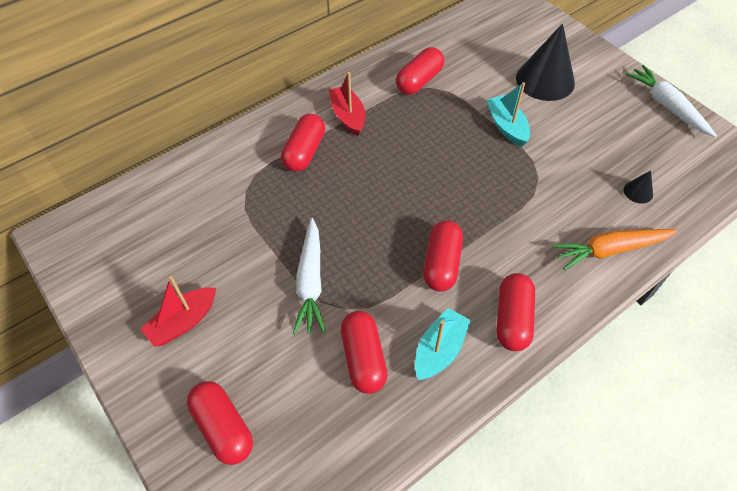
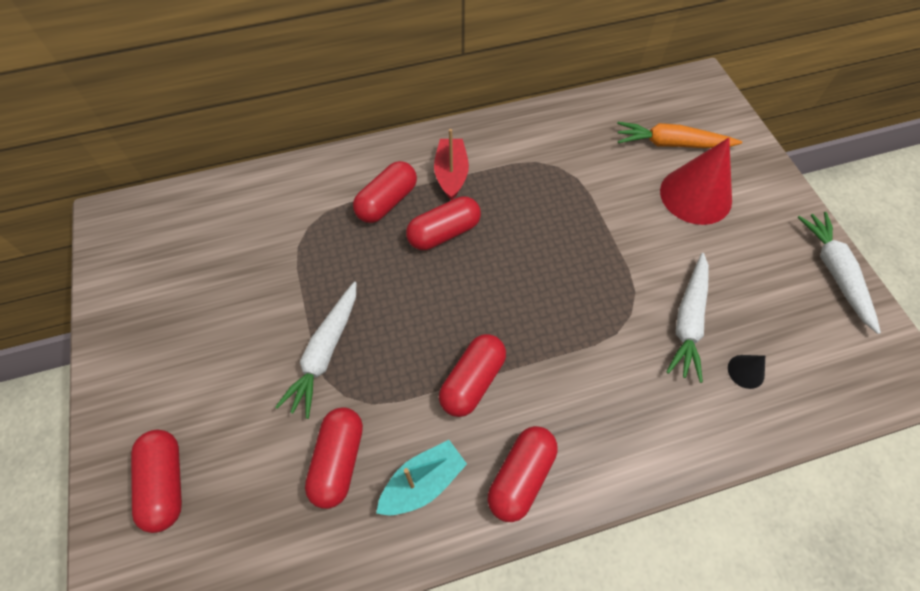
camera: 20 degrees right, 5 degrees up
(183, 322) = (182, 352): red boat -> none
(419, 81) = (548, 155): red capsule -> red capsule (444, 233)
(506, 126) = (623, 239): turquoise boat -> none
(545, 80) = (695, 195): black cone -> red cone
(581, 170) = (688, 321): none -> white carrot
(610, 250) = (676, 433): orange carrot -> orange carrot (671, 144)

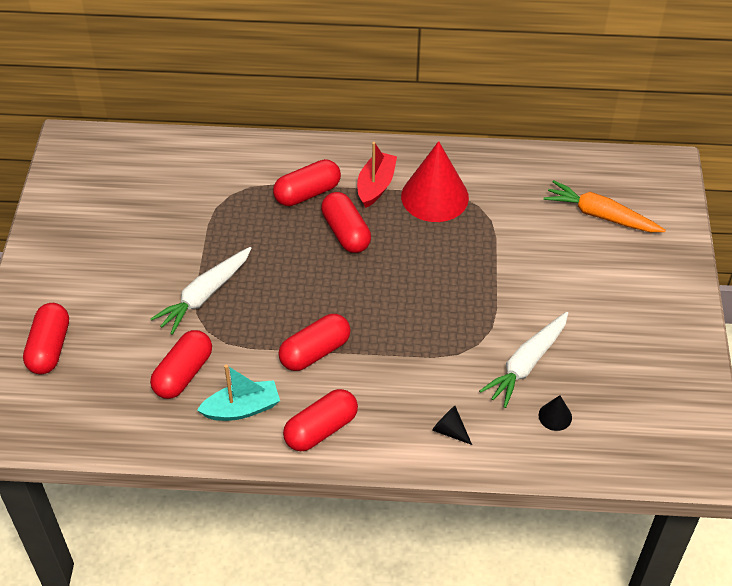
camera: 20 degrees right, 10 degrees down
(444, 233) = (346, 232): red capsule -> red capsule turned 75 degrees clockwise
(654, 427) = (450, 430): none -> black cone
(695, 195) = (596, 266): red cone -> red cone (434, 196)
(835, 272) = (690, 367): white carrot -> none

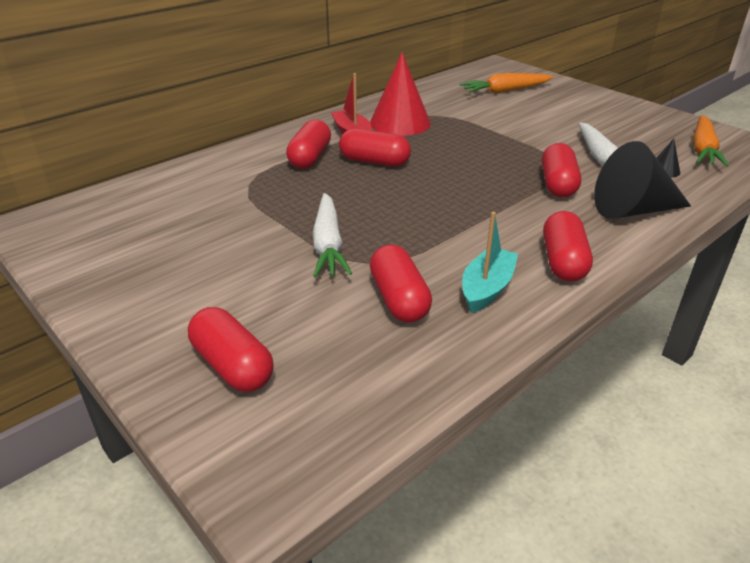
camera: 45 degrees left, 15 degrees down
(315, 352) = (473, 225): red capsule -> red capsule (558, 184)
(450, 430) = (632, 210): black cone -> black cone, size x2.31
(640, 423) = (703, 149): none -> orange carrot

